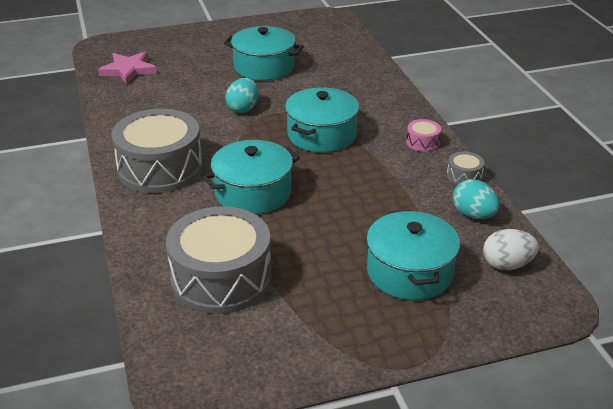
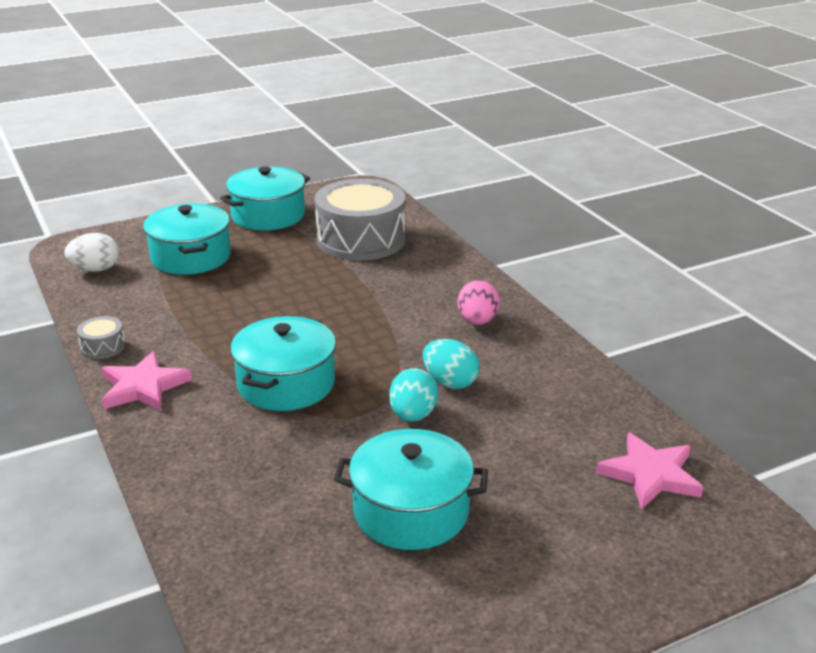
camera: 170 degrees right, 5 degrees down
(160, 168) = (477, 321): grey drum -> pink egg
(253, 193) = (357, 306): turquoise pot -> turquoise pot (268, 215)
(422, 142) = (143, 387): pink drum -> pink star
(473, 215) = (110, 307): turquoise egg -> turquoise egg (450, 382)

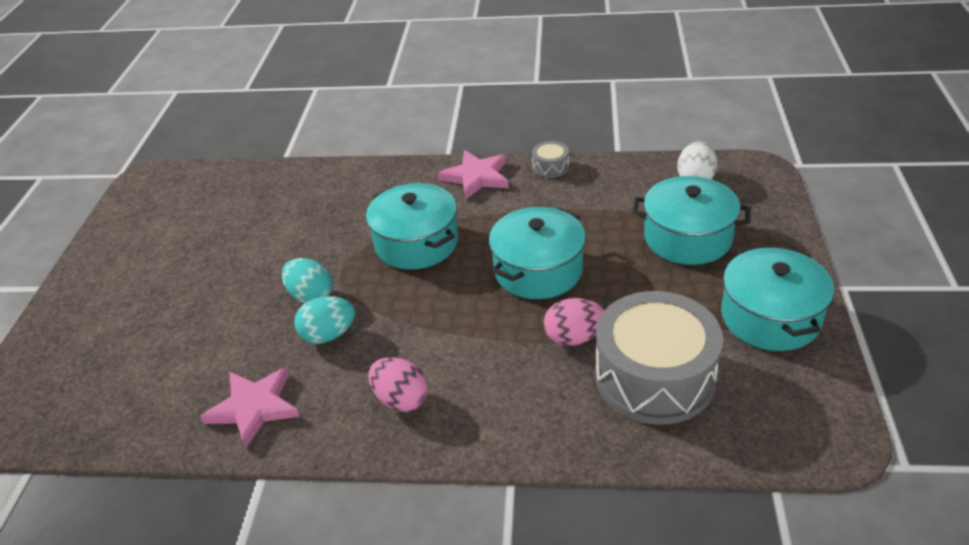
camera: 125 degrees right, 10 degrees up
(349, 274) = (574, 337): none -> pink egg
(411, 511) = (223, 259): turquoise pot -> turquoise pot (538, 270)
(650, 475) = (106, 399): pink star -> pink star (254, 408)

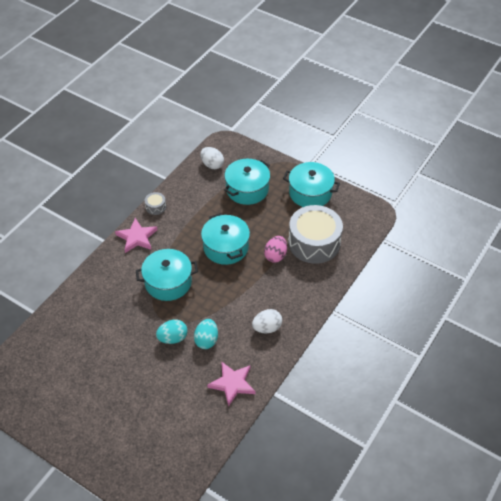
camera: 65 degrees left, 10 degrees up
(401, 399) = (267, 328): pink egg -> white egg

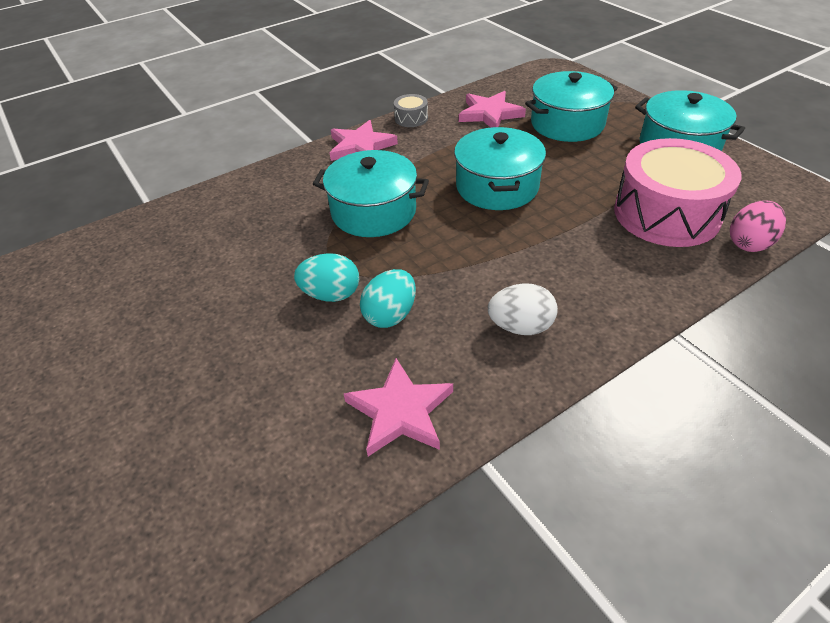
camera: 25 degrees right, 5 degrees down
(200, 192) = (489, 114): none -> pink star
(212, 165) = (523, 89): white egg -> none
(275, 256) = (583, 216): pink egg -> pink egg (749, 243)
(314, 242) = (666, 213): grey drum -> pink drum

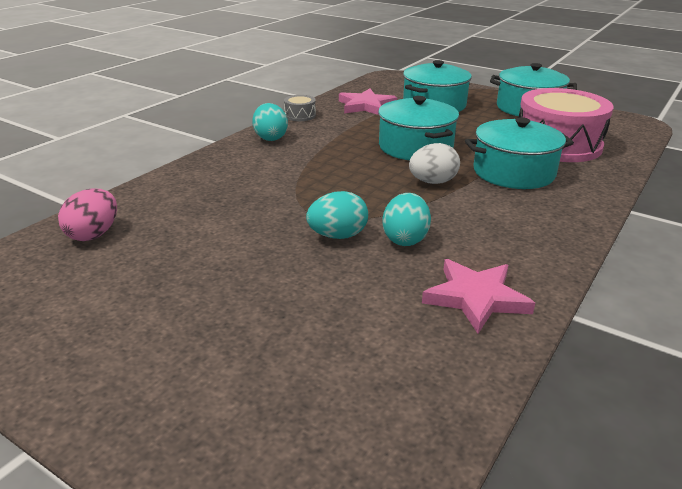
camera: 25 degrees left, 15 degrees down
(361, 146) = (270, 138): pink star -> turquoise egg
(373, 211) = (324, 177): turquoise pot -> turquoise pot (513, 172)
(520, 326) = (518, 225): white egg -> white egg (432, 182)
(749, 243) = (628, 152): pink egg -> pink egg (93, 234)

